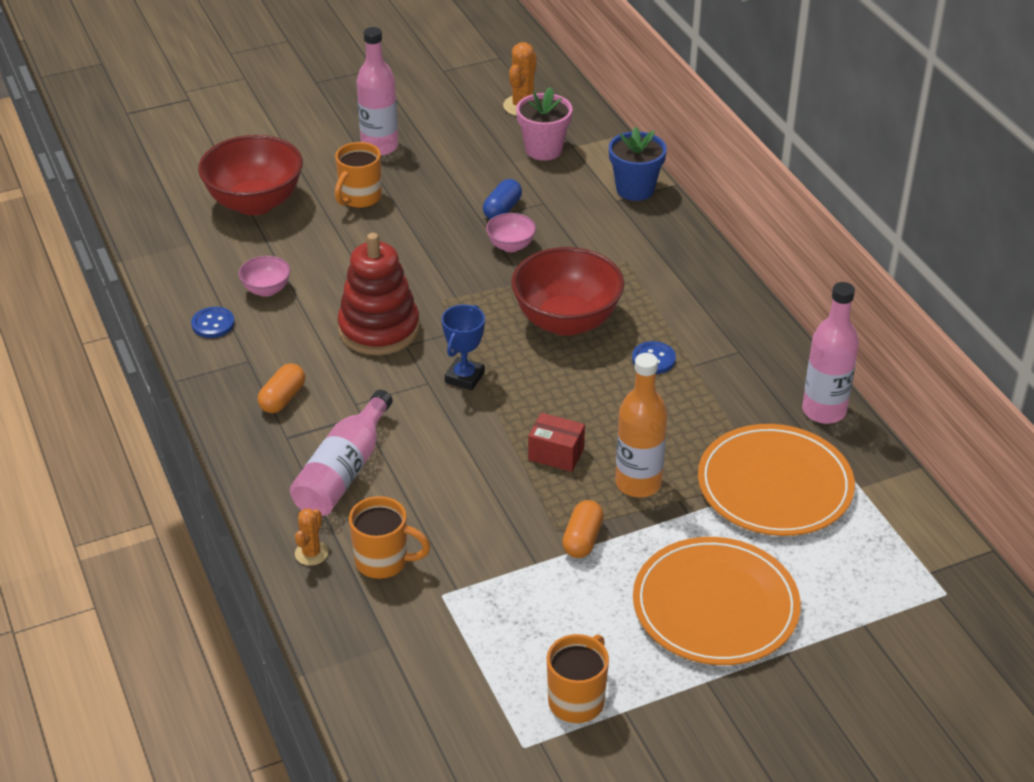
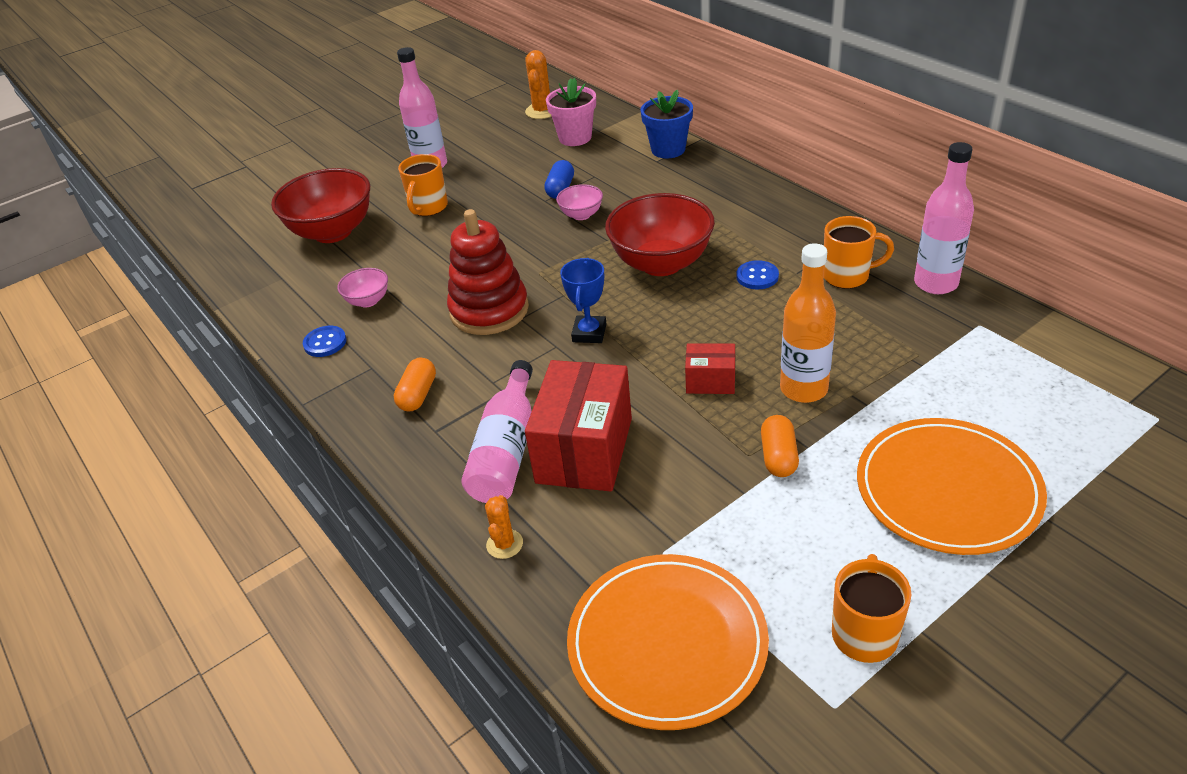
camera: 10 degrees left, 0 degrees up
(383, 561) = (585, 533): orange mug -> orange mug (847, 276)
(413, 489) = (584, 450): none -> red box
(775, 485) = (932, 358): orange plate -> orange plate (667, 643)

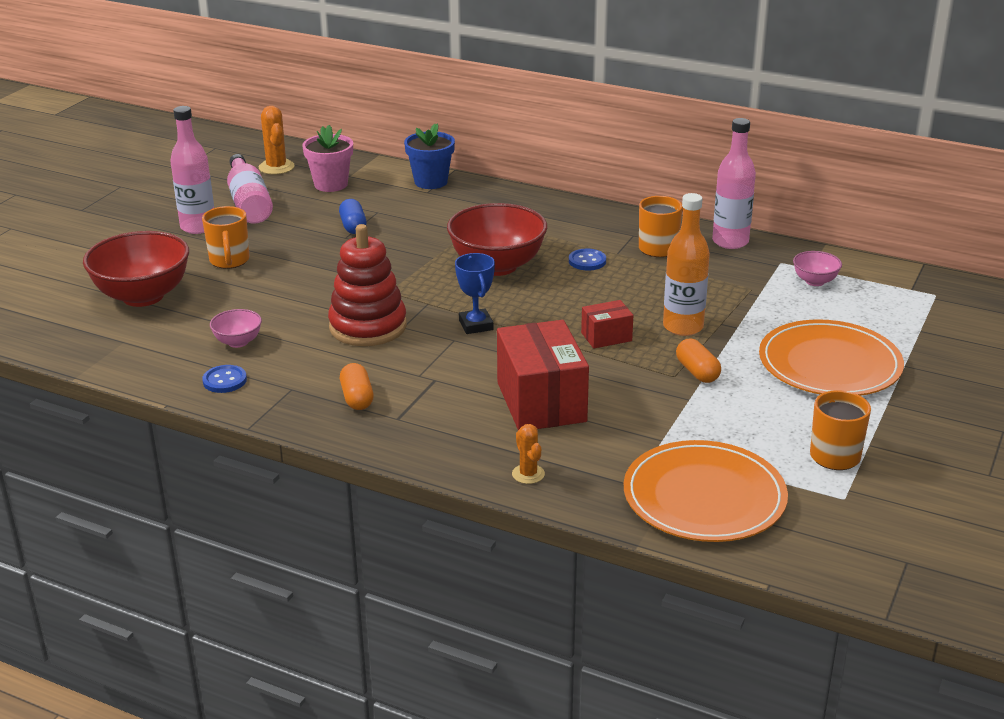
camera: 30 degrees left, 10 degrees down
(506, 450) = (474, 416): pink bottle -> pink bottle (249, 203)
(581, 215) = (391, 243): pink bowl -> pink bowl (815, 281)

